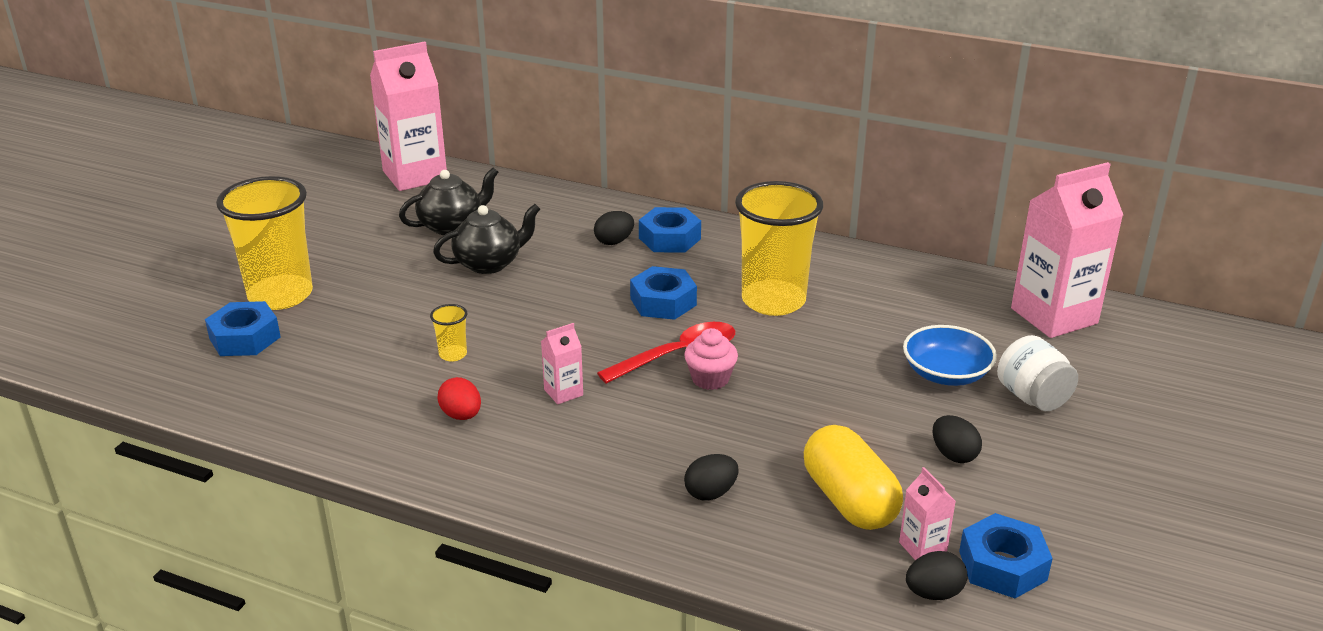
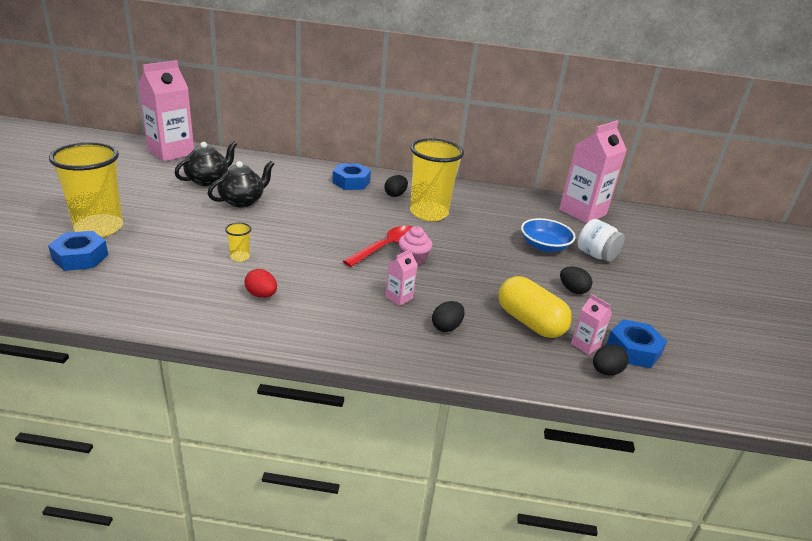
camera: 20 degrees left, 0 degrees up
(563, 392) = (325, 274): pink carton -> pink carton (399, 297)
(614, 241) = (318, 185): black egg -> black egg (395, 195)
(663, 302) = (364, 217): blue nut -> none

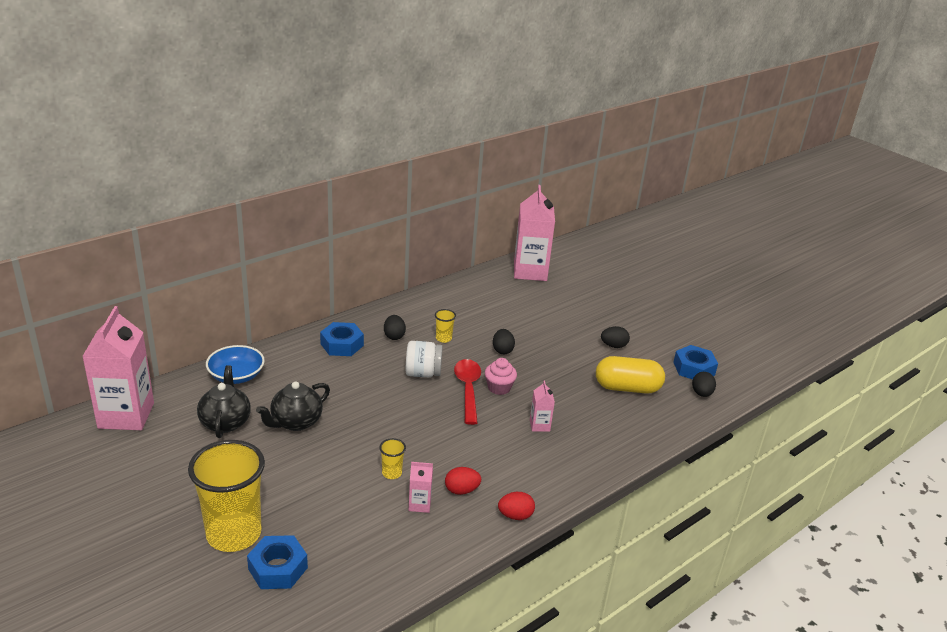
camera: 45 degrees left, 0 degrees up
(242, 201) = (295, 422): black teapot -> black teapot turned 135 degrees counterclockwise
(264, 334) = (515, 516): none -> red egg
(429, 213) = (443, 338): yellow cup -> yellow cup, size x0.41
(446, 327) = (595, 426): black egg -> black egg (502, 350)
(544, 246) = (551, 319): blue bowl -> blue bowl (236, 376)
(585, 345) = (671, 383): pink carton -> pink carton (419, 504)
(596, 255) = (587, 307): white jar -> white jar (423, 373)

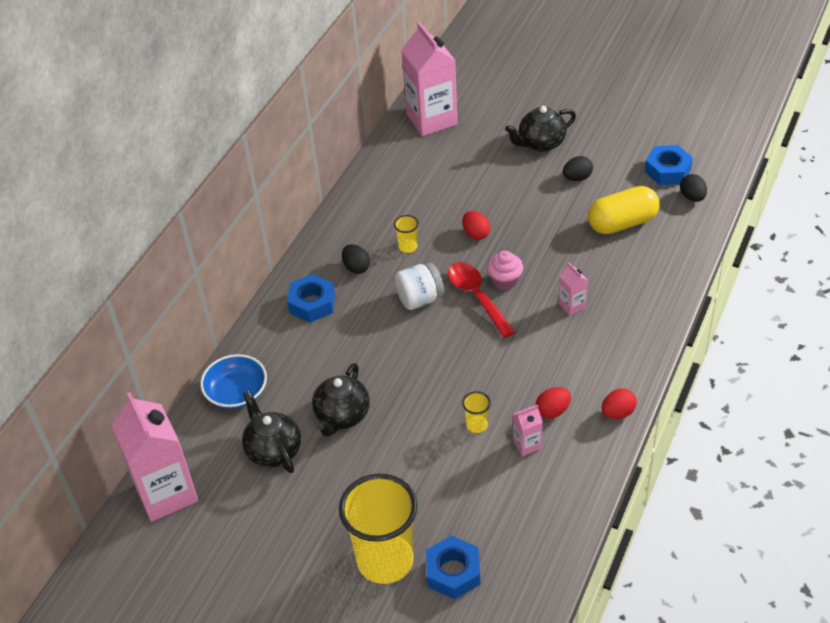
camera: 20 degrees left, 15 degrees up
(502, 350) = (476, 234): black egg -> red egg
(602, 314) = (540, 143): none -> black teapot

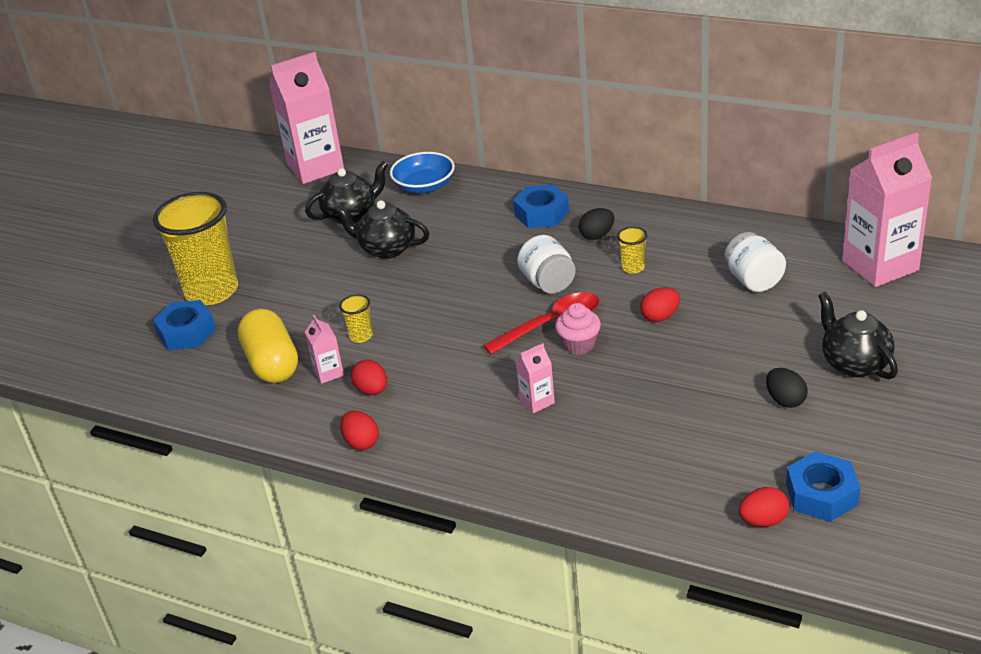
camera: 90 degrees right, 10 degrees down
(438, 182) = (753, 281): none -> white jar
(622, 223) = (695, 445): yellow capsule -> yellow capsule (272, 363)
(692, 197) = (763, 521): black egg -> red egg

